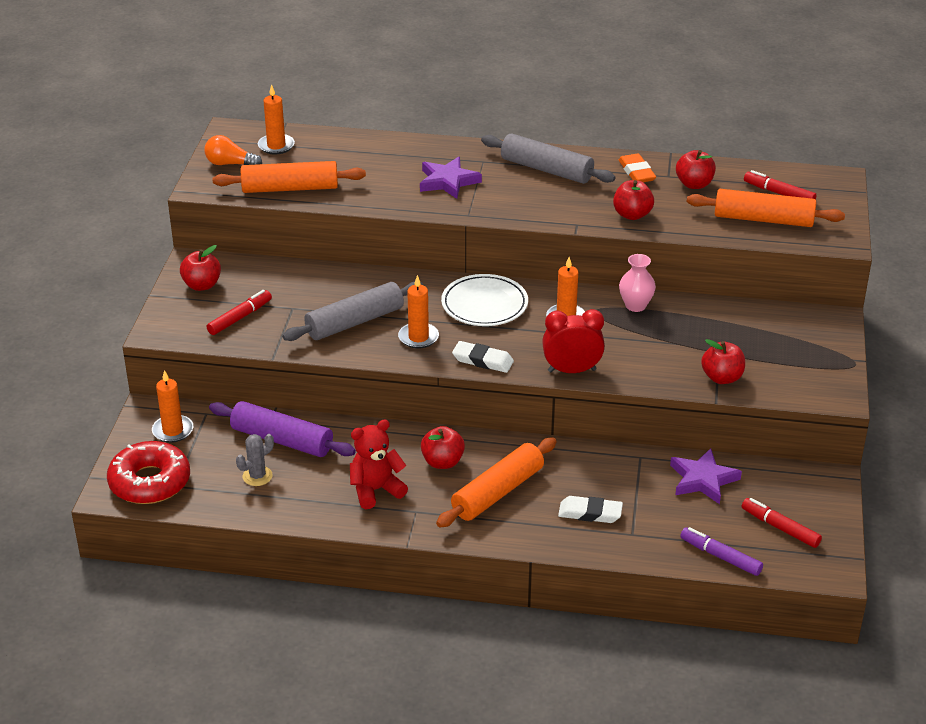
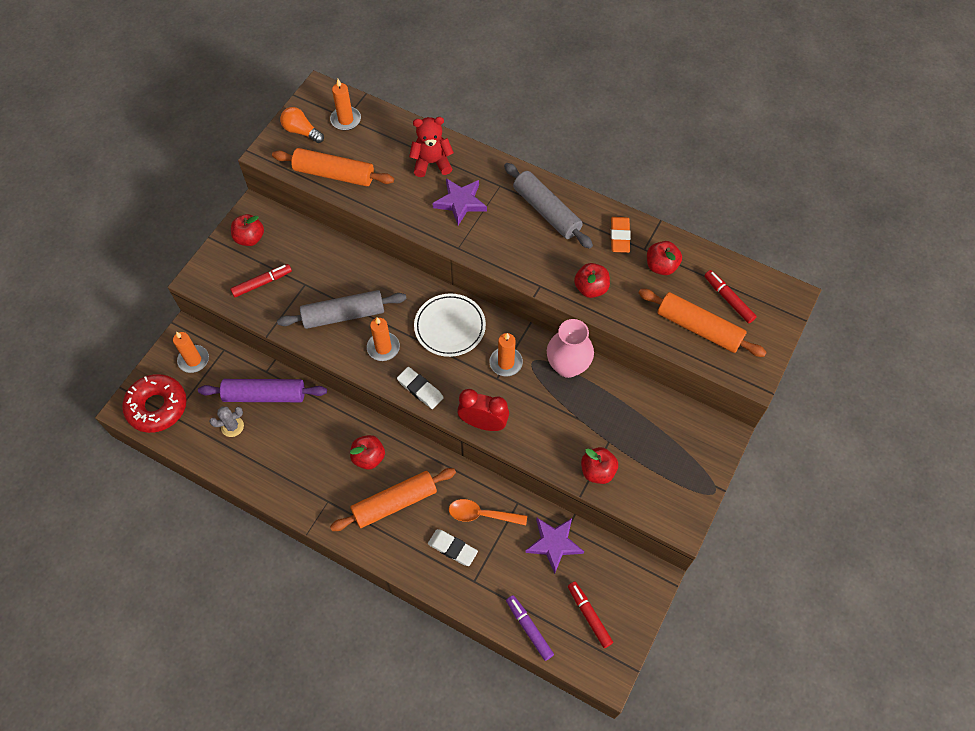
camera: 20 degrees right, 25 degrees up
(282, 440) = (265, 395): purple rolling pin -> purple rolling pin turned 45 degrees counterclockwise
(376, 490) = (308, 470): red teddy bear -> red teddy bear (432, 163)
(605, 476) = (481, 514): none -> orange spoon
(635, 306) = (567, 366): pink vase -> pink vase, size x1.51

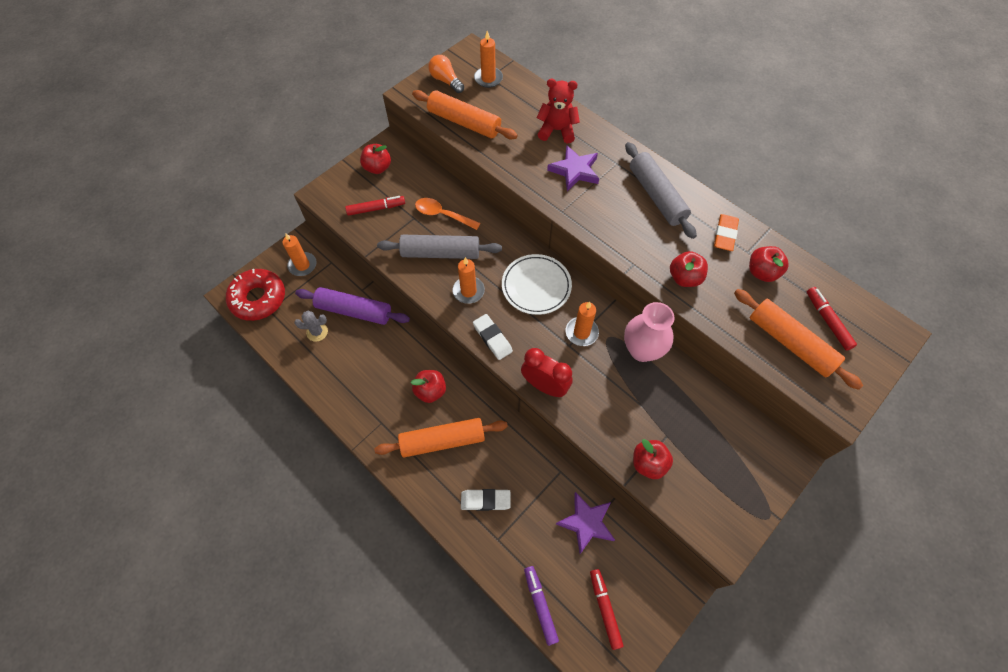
camera: 15 degrees right, 0 degrees up
(452, 548) = (485, 500): white eraser -> white eraser turned 45 degrees counterclockwise
(481, 514) = (522, 474): orange spoon -> orange spoon (442, 214)

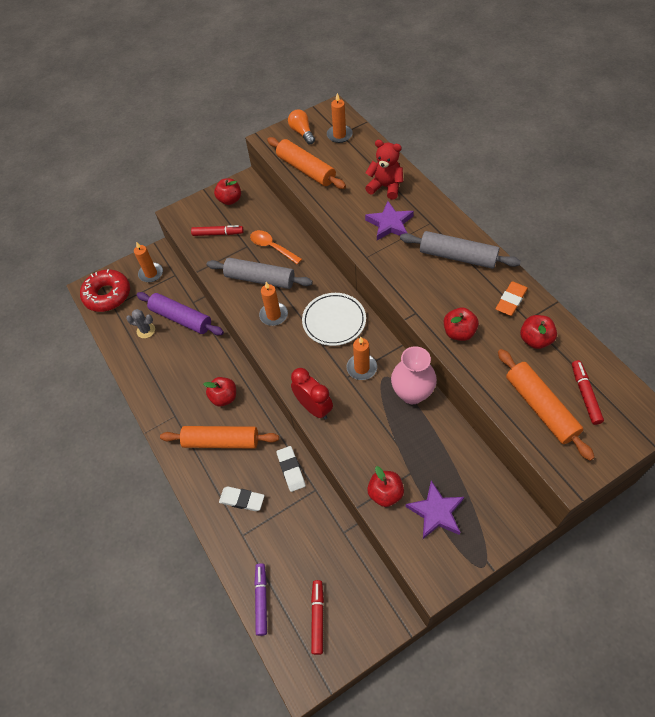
camera: 20 degrees right, 5 degrees down
(492, 338) = (281, 358): white eraser -> white eraser (291, 470)
(586, 523) = (324, 539): purple star -> purple star (436, 512)
(656, 196) = (457, 256): grey rolling pin -> grey rolling pin turned 60 degrees counterclockwise

